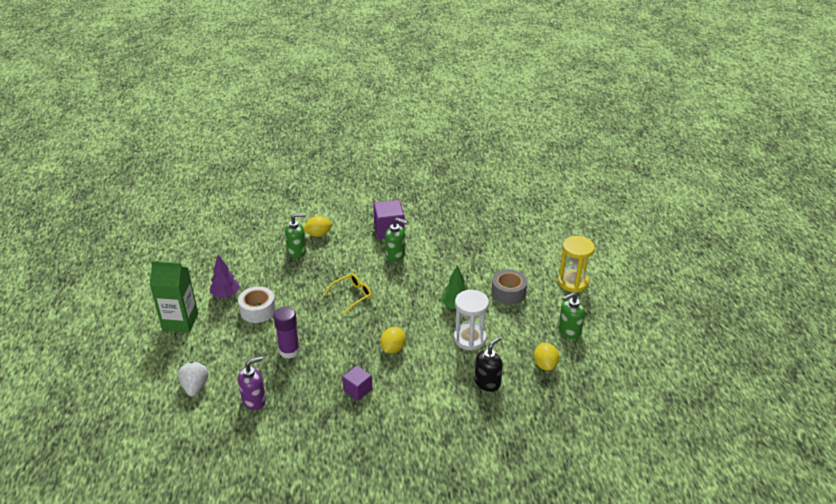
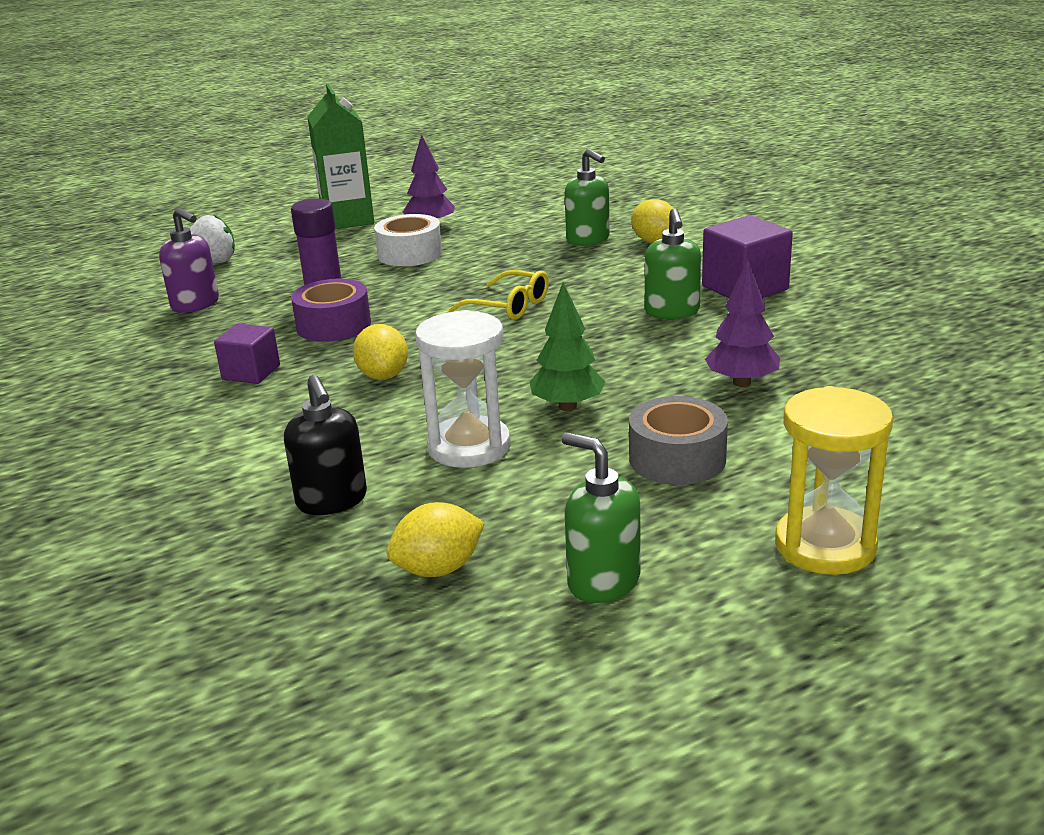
camera: 70 degrees right, 10 degrees down
(326, 354) = (333, 325): none -> purple tape
(393, 348) = (383, 376): yellow lemon -> yellow lemon turned 75 degrees clockwise
(466, 260) = (742, 383): none -> purple tree
(487, 382) = (332, 501): black soap dispenser -> black soap dispenser turned 45 degrees clockwise

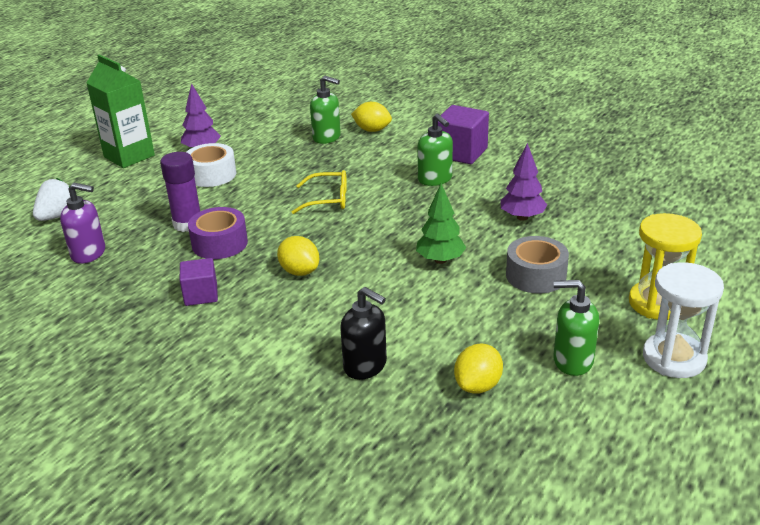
camera: 30 degrees left, 5 degrees up
(469, 447) = (410, 304): white hourglass -> white hourglass (674, 358)

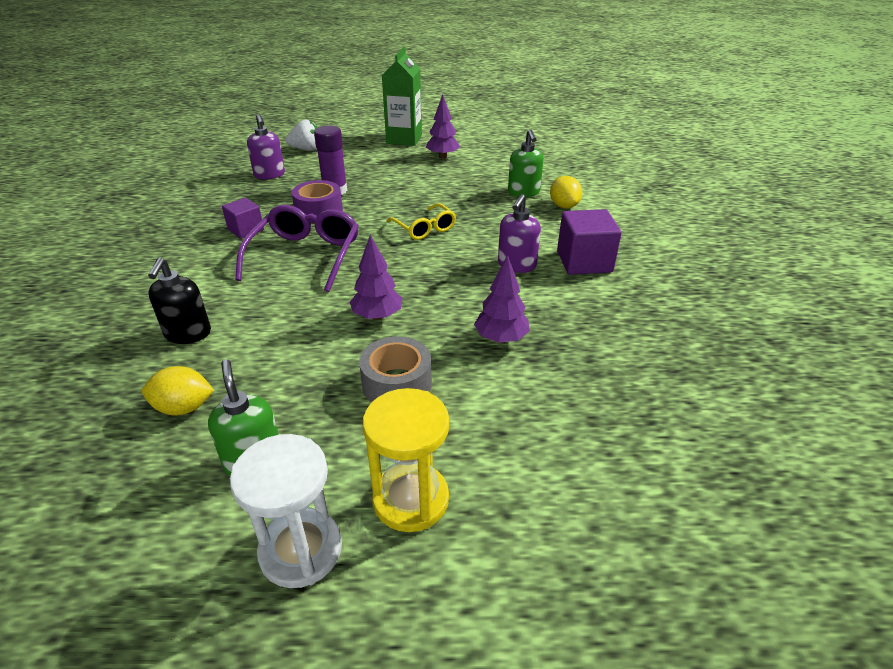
camera: 55 degrees right, 5 degrees up
(212, 175) = (411, 173): white tape -> none
(299, 271) = (305, 255): yellow lemon -> purple glasses
(435, 179) = (516, 265): green soap dispenser -> purple soap dispenser
(440, 260) = (377, 316): green tree -> purple tree

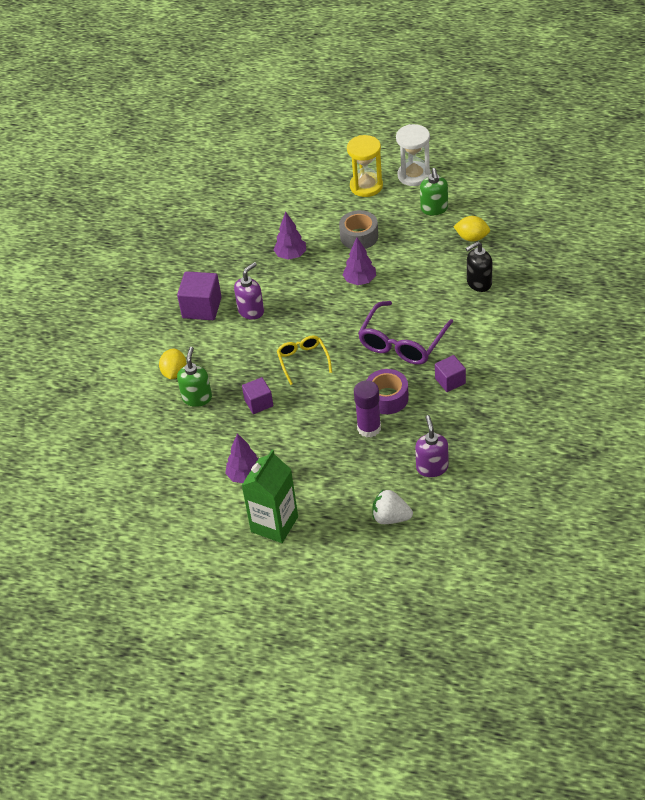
camera: 160 degrees left, 10 degrees up
(188, 334) = (479, 283): black soap dispenser -> black soap dispenser turned 135 degrees counterclockwise
(457, 195) = (258, 403): none -> purple cube

